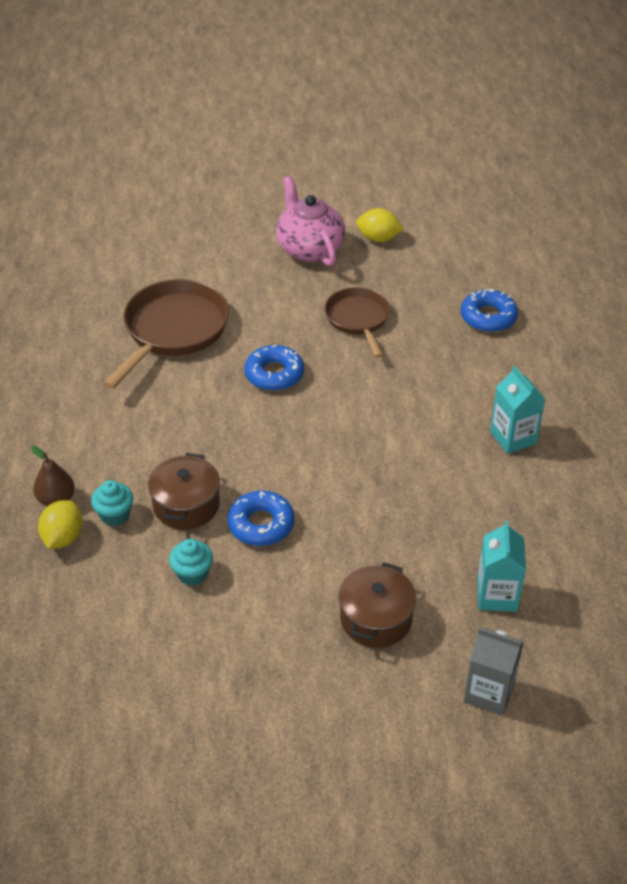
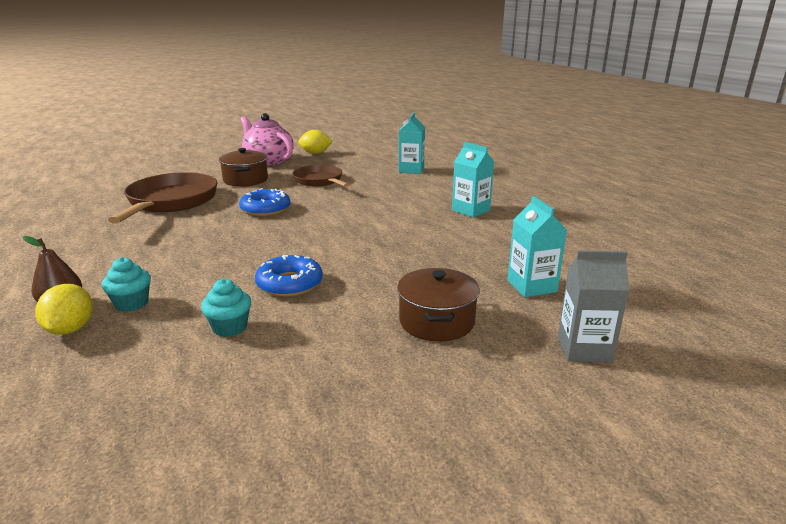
camera: 20 degrees left, 20 degrees down
(186, 505) = (209, 285): brown pot -> brown pot (245, 180)
(488, 317) = (411, 170): blue donut -> turquoise carton

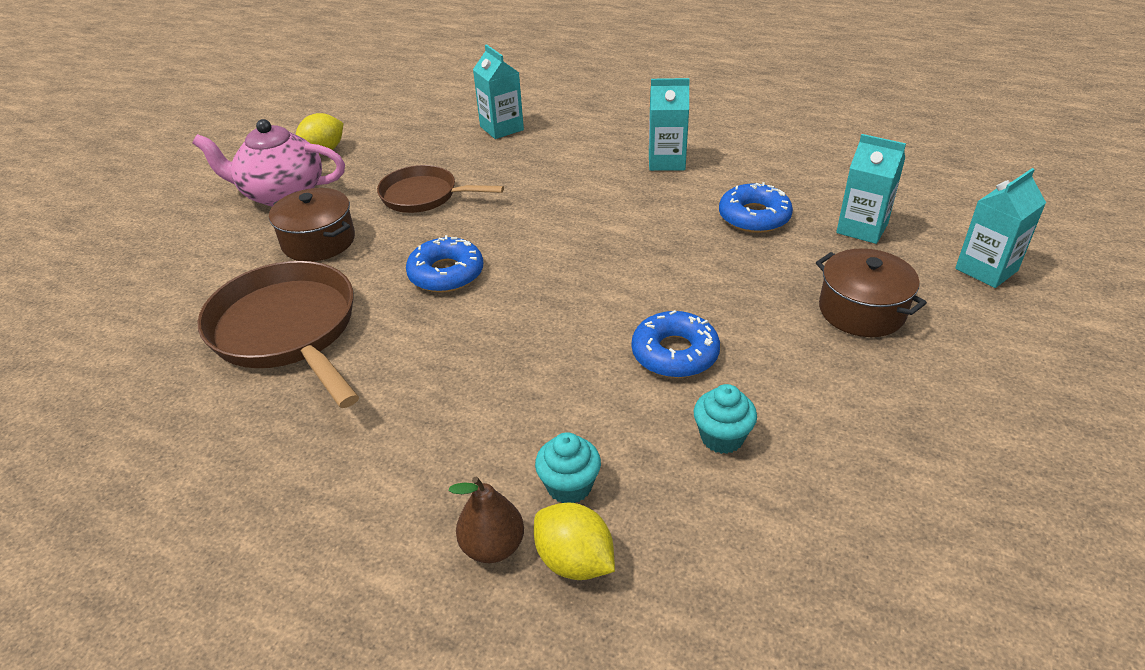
camera: 40 degrees left, 15 degrees up
(469, 251) = (754, 217): none -> blue donut
(584, 348) = (986, 269): grey carton -> turquoise carton

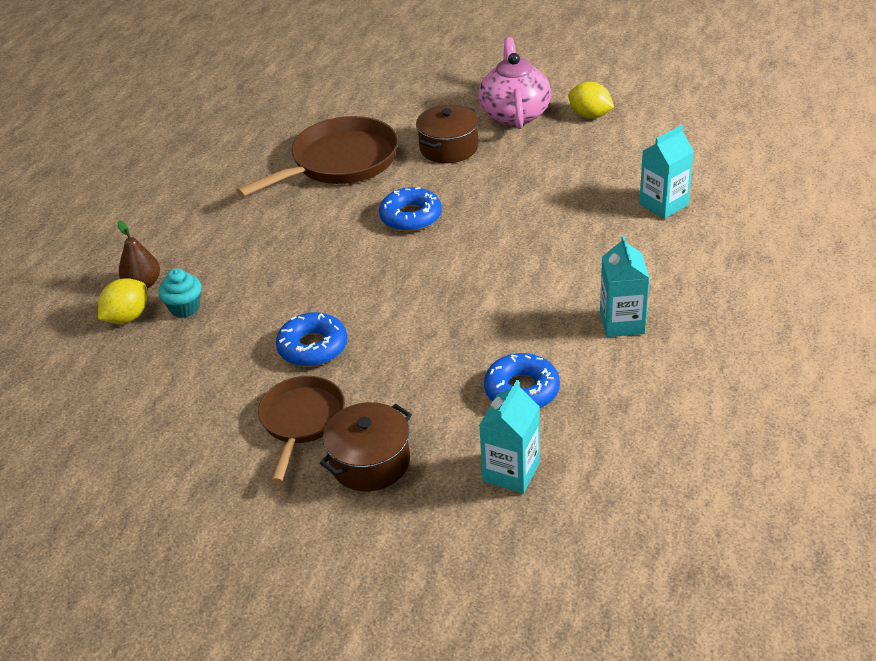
camera: 85 degrees right, 0 degrees up
(424, 196) = (524, 183): brown pan -> brown pan (301, 421)
(722, 437) = (220, 376): turquoise cupcake -> none
(986, 269) = (443, 567): turquoise carton -> none

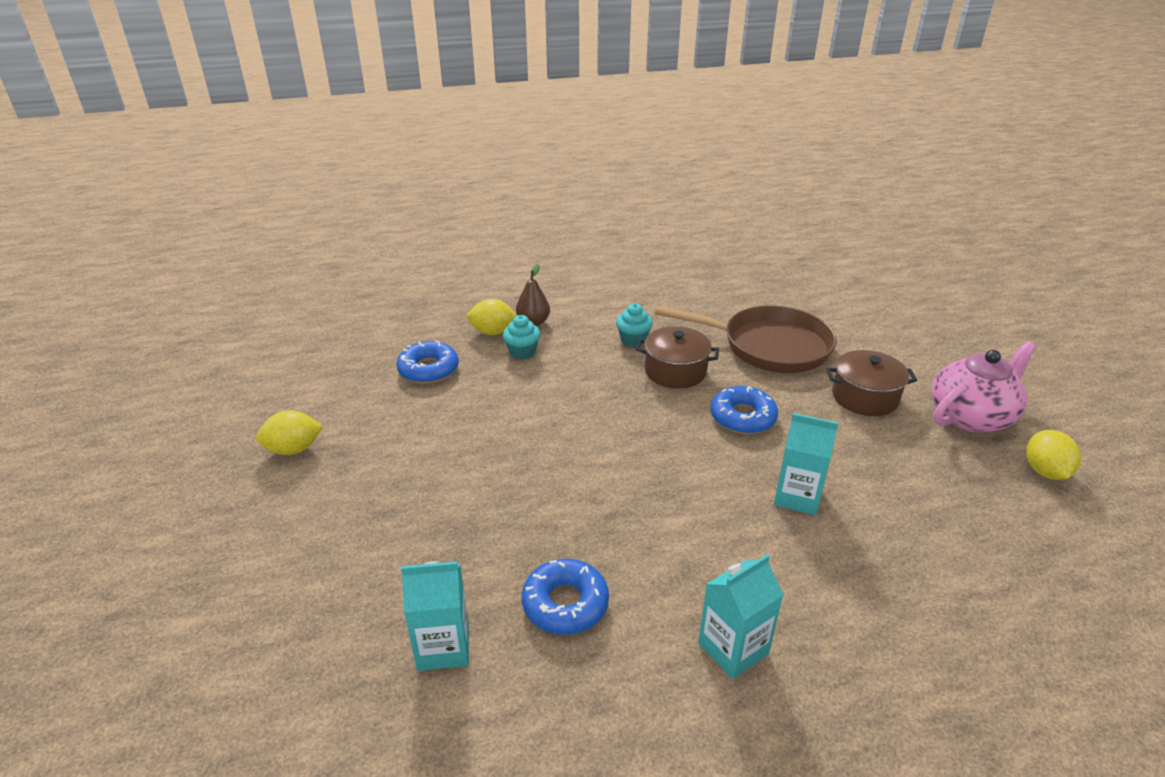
camera: 55 degrees right, 5 degrees down
(171, 518) = (293, 449): none -> yellow lemon
(246, 232) = (633, 340): none -> turquoise cupcake
(301, 421) = (434, 470): brown pan -> none
(313, 347) = (526, 436): blue donut -> blue donut (428, 369)
(370, 462) = (406, 534): brown pot -> brown pot (675, 371)
(663, 204) = (972, 602): turquoise carton -> turquoise carton (797, 496)

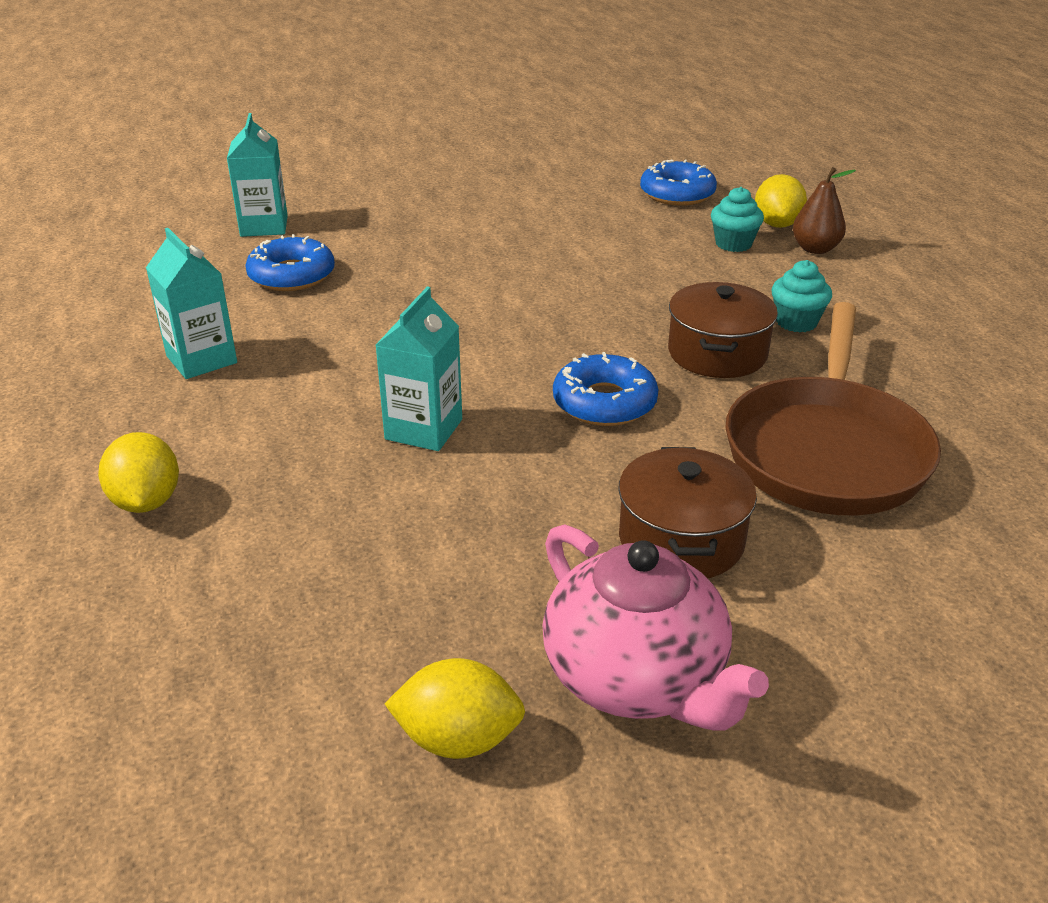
camera: 90 degrees right, 0 degrees up
(293, 449) = (526, 149): yellow lemon -> yellow lemon (146, 501)

